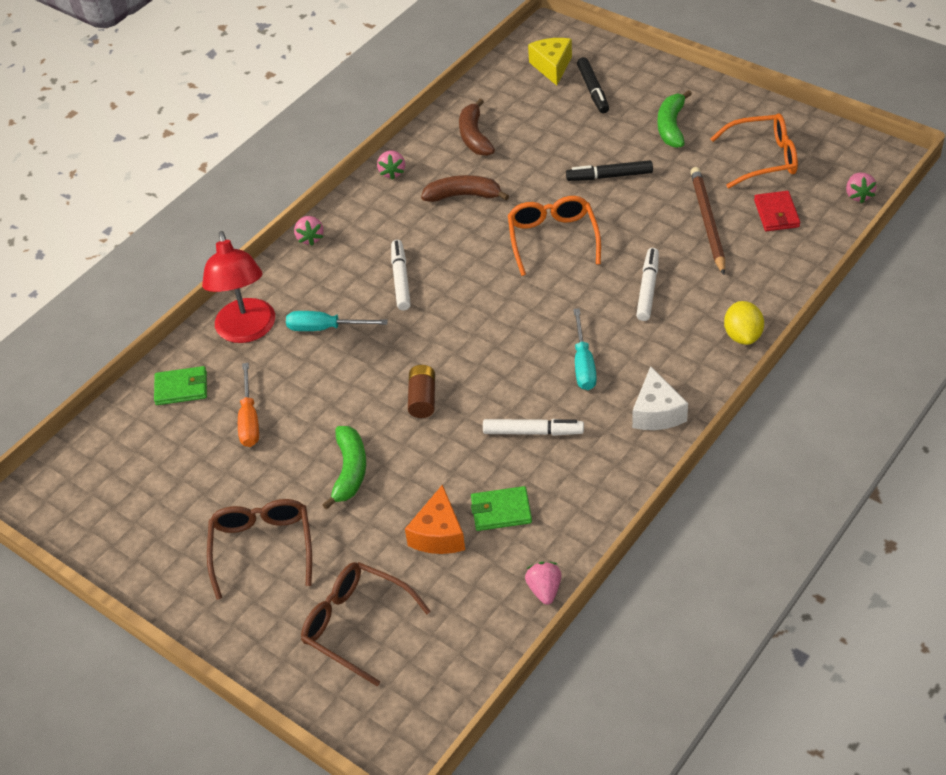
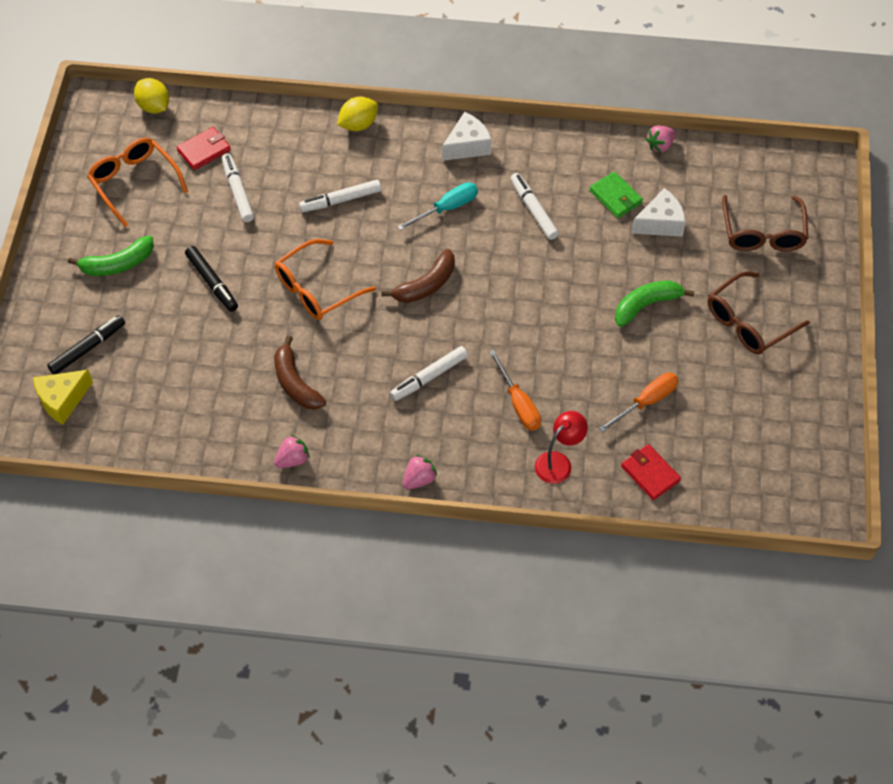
camera: 125 degrees left, 10 degrees up
(181, 388) = (650, 473): green wallet -> red wallet
(247, 331) = (558, 462): red lamp -> red lamp, size x0.60
(325, 328) = (518, 403): turquoise screwdriver -> orange screwdriver
(422, 399) = (548, 294): brown battery -> none
(438, 534) = (660, 223): orange cheese -> white cheese
(474, 136) = (205, 415): brown banana -> brown banana (426, 285)
(707, 222) = (238, 191): brown pencil -> white marker
(858, 195) = (154, 106): pink strawberry -> yellow lemon

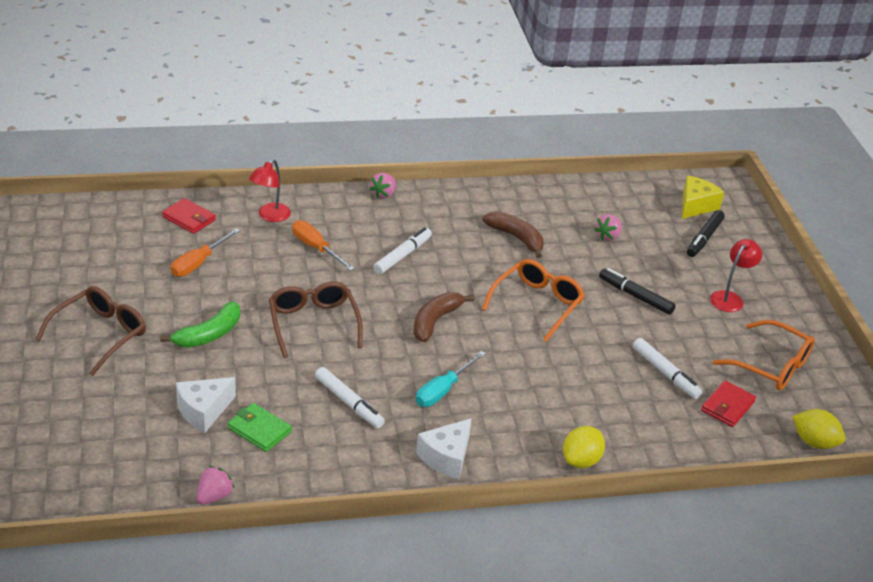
camera: 160 degrees right, 20 degrees down
(117, 264) = (730, 298): green banana -> red lamp
(292, 459) = (490, 194): pink strawberry -> pink strawberry (608, 236)
(341, 200) = (557, 381): white marker -> none
(763, 232) = (83, 419): brown glasses -> brown glasses (313, 324)

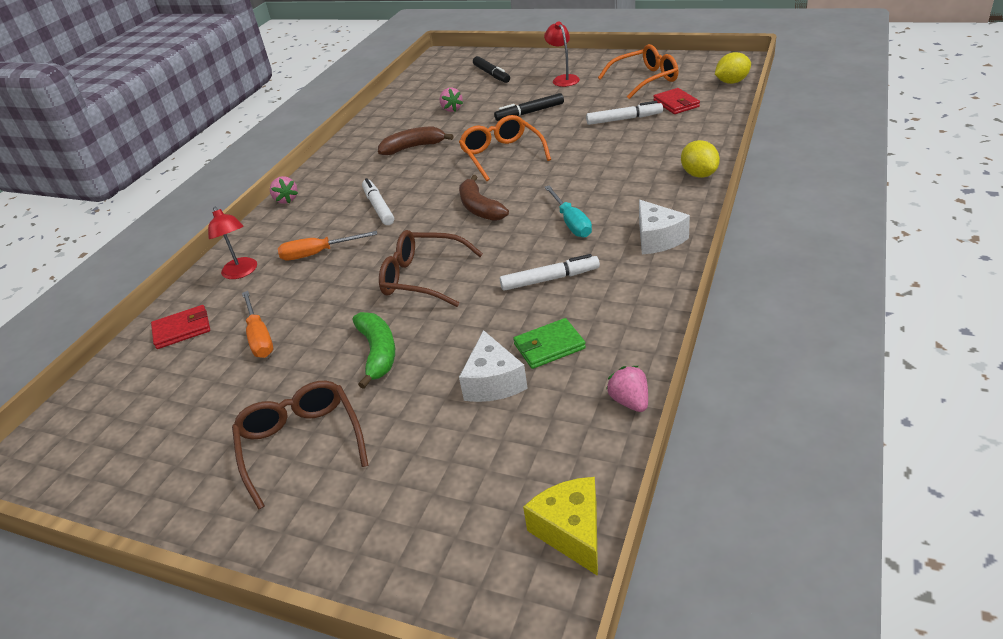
camera: 50 degrees left, 0 degrees up
(696, 206) = (454, 70): yellow cheese -> yellow cheese (571, 532)

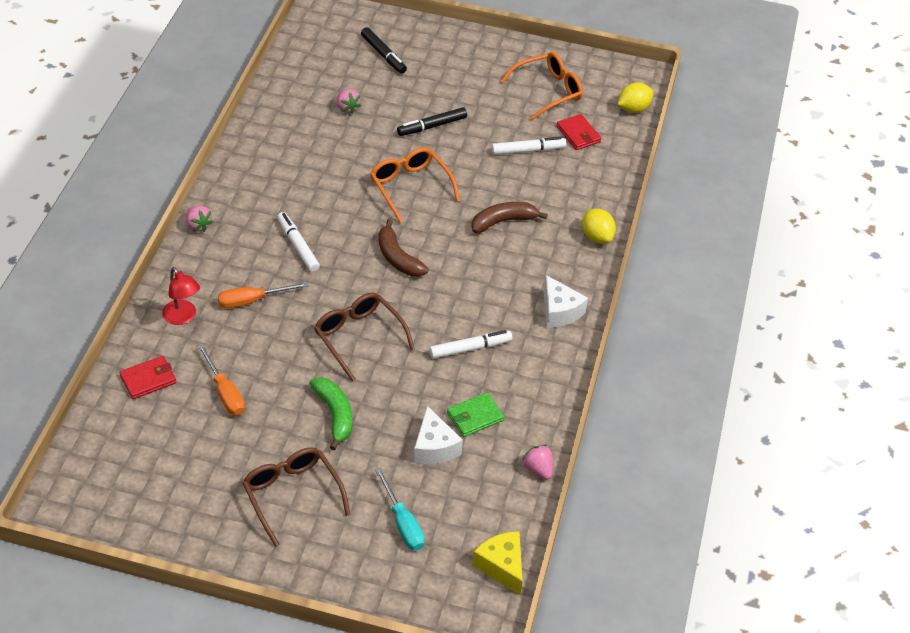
camera: 15 degrees left, 10 degrees up
(413, 147) = (316, 164): brown banana -> brown banana (503, 221)
(424, 278) = (359, 338): brown glasses -> brown glasses turned 45 degrees clockwise
(563, 79) = (463, 76): red lamp -> none
(571, 223) = (484, 285): turquoise screwdriver -> turquoise screwdriver (402, 523)

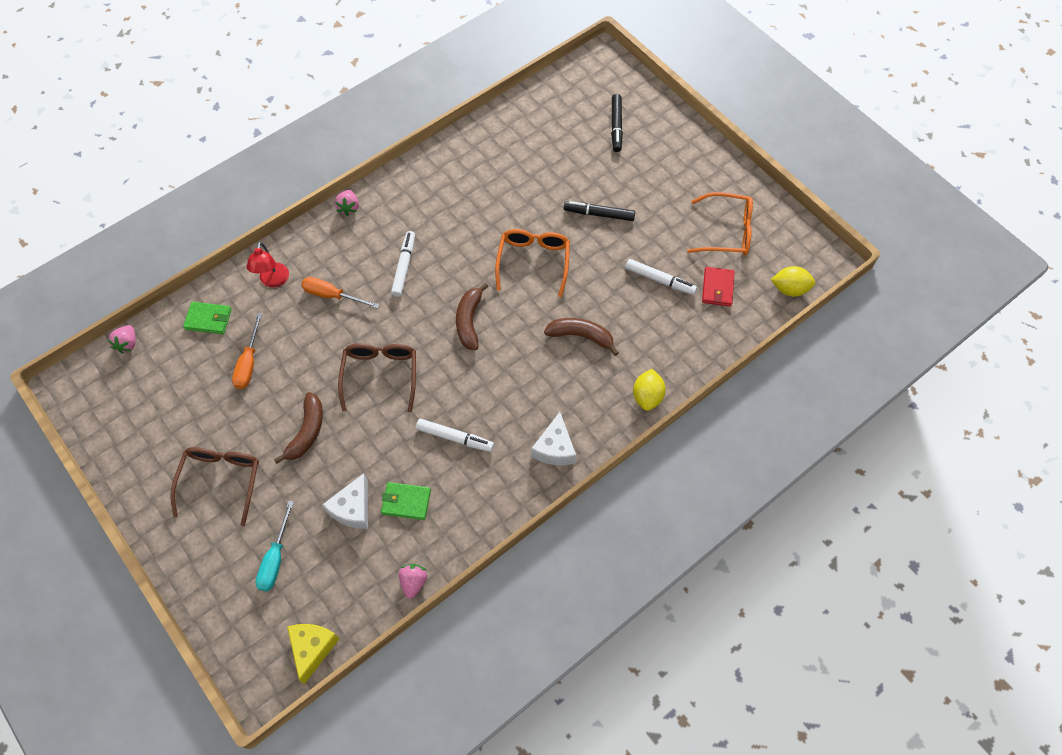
camera: 40 degrees right, 15 degrees up
(148, 379) = (208, 319): red wallet -> green wallet
(334, 415) = (307, 432): green banana -> brown banana
(347, 108) = (545, 161): pink strawberry -> pink strawberry (128, 344)

